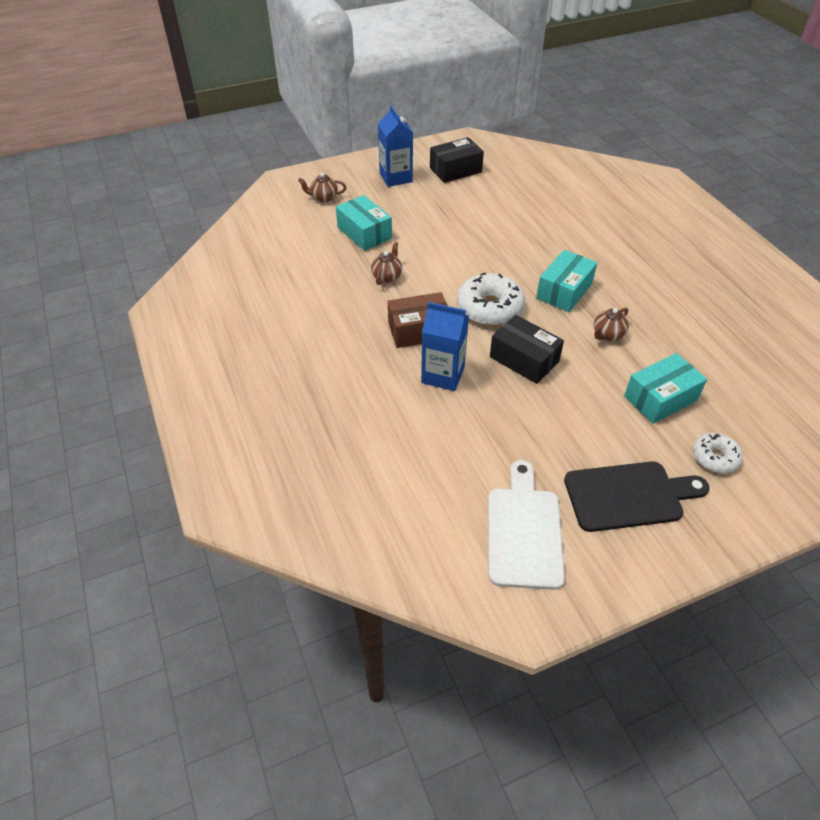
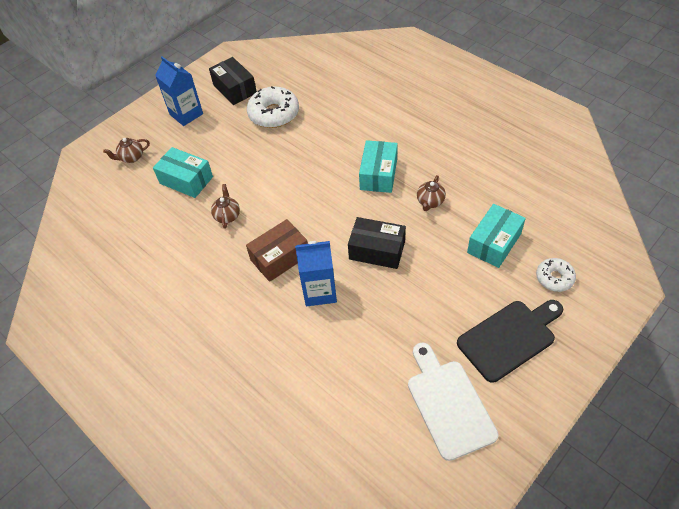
camera: 20 degrees left, 5 degrees up
(455, 170) = (235, 89): black box -> black box turned 75 degrees counterclockwise
(489, 308) = (327, 213): white donut -> white donut (274, 114)

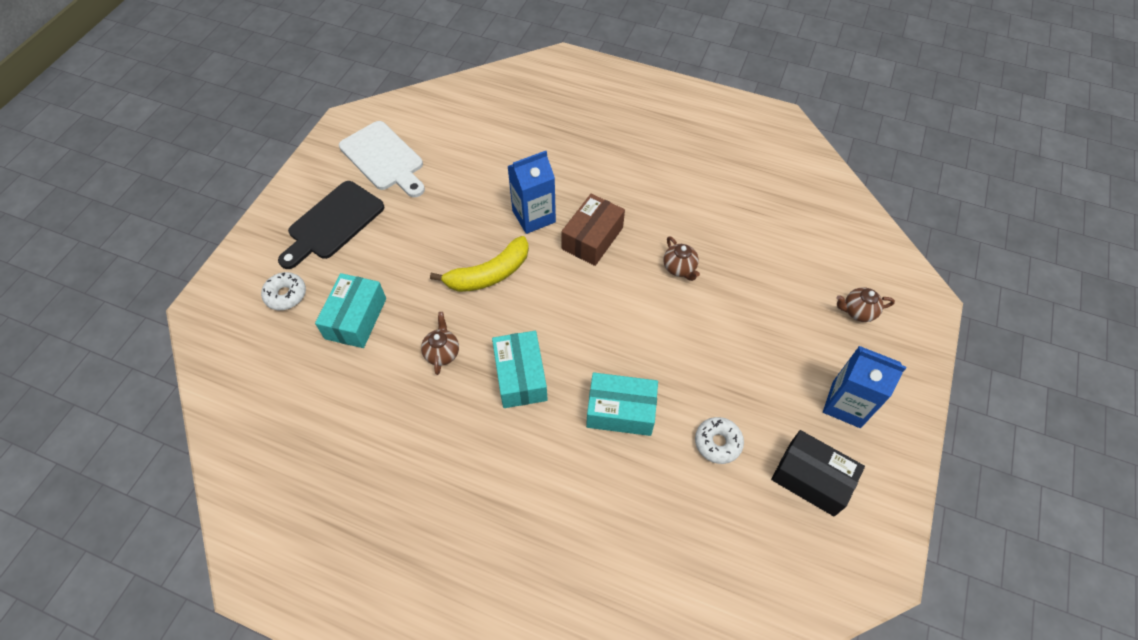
camera: 155 degrees right, 5 degrees up
(131, 158) = (858, 311): brown teapot -> brown teapot turned 135 degrees counterclockwise
(186, 180) = (762, 299): turquoise box -> turquoise box (620, 411)
(274, 114) = (717, 443): white donut -> white donut, size x0.58
(377, 250) = (489, 274): black box -> yellow banana

